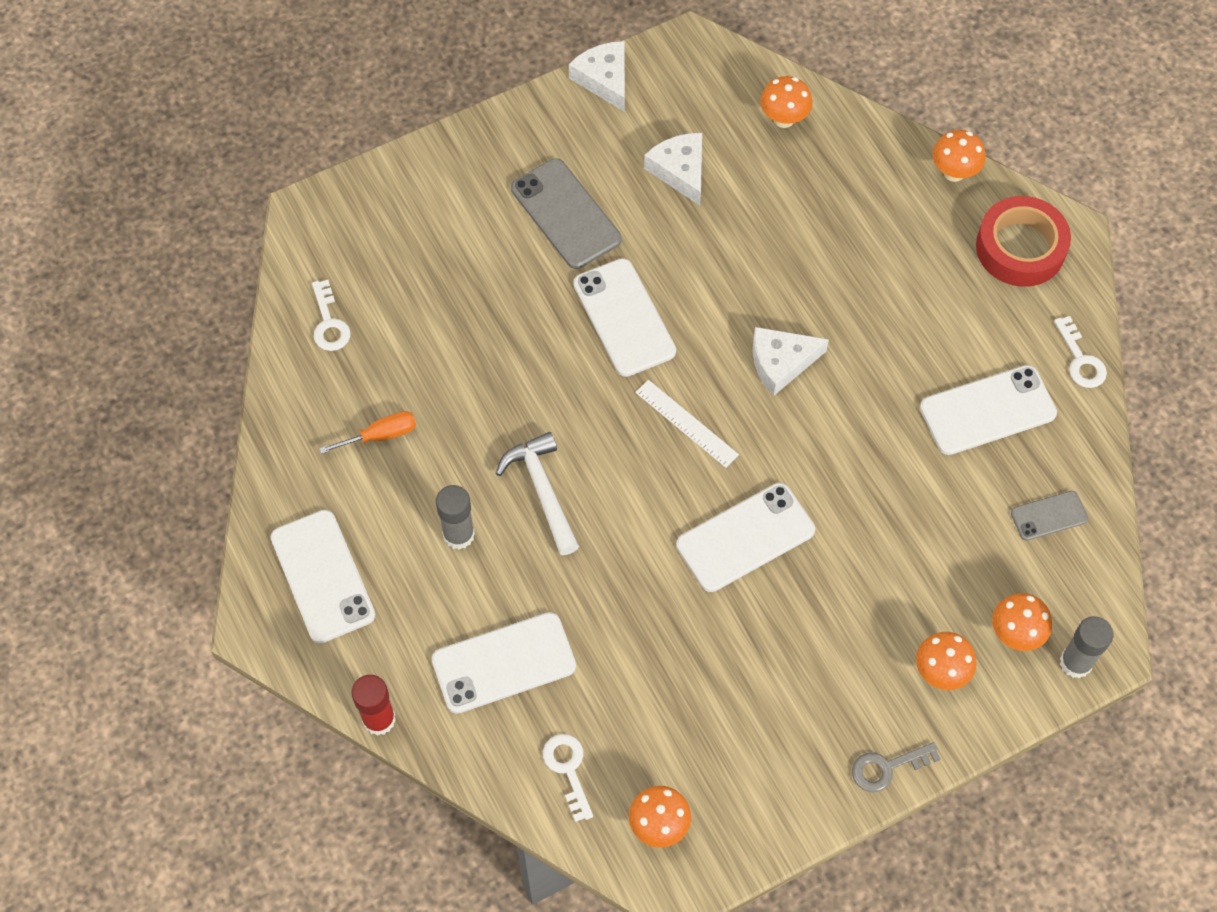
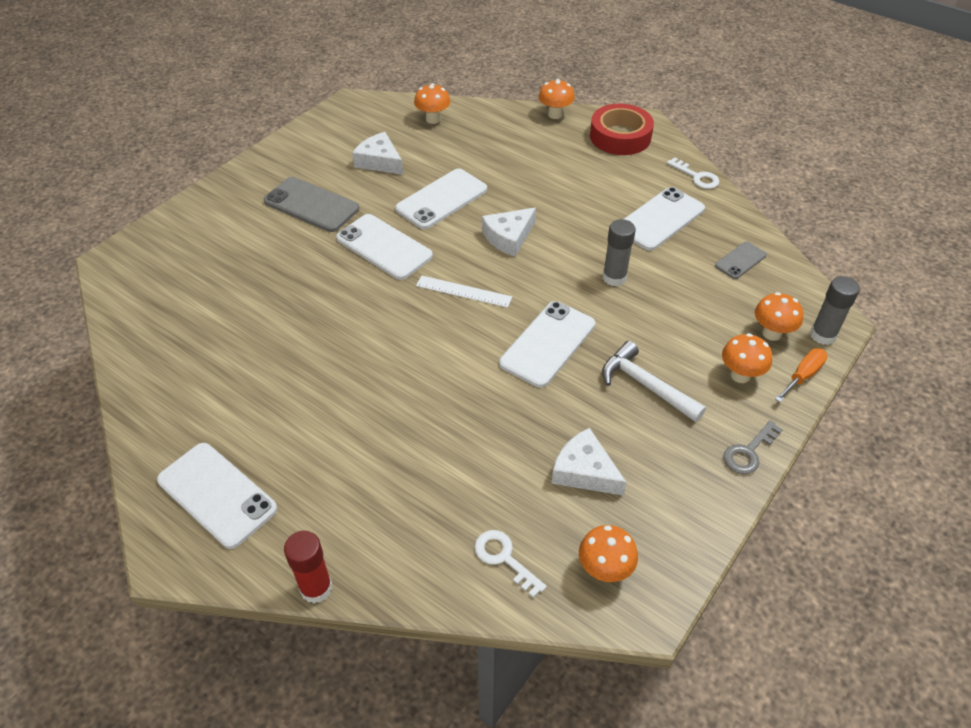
camera: 25 degrees left, 15 degrees down
(329, 323) = (154, 320): white key -> none
(381, 435) = (228, 377): orange screwdriver -> orange screwdriver (803, 376)
(458, 535) = (324, 421): grey glue stick -> grey glue stick (614, 277)
(503, 663) = (406, 499): white phone -> white phone (441, 199)
(542, 491) = (378, 368): white hammer -> white hammer (646, 385)
(604, 79) = (303, 132): white cheese -> white cheese (584, 471)

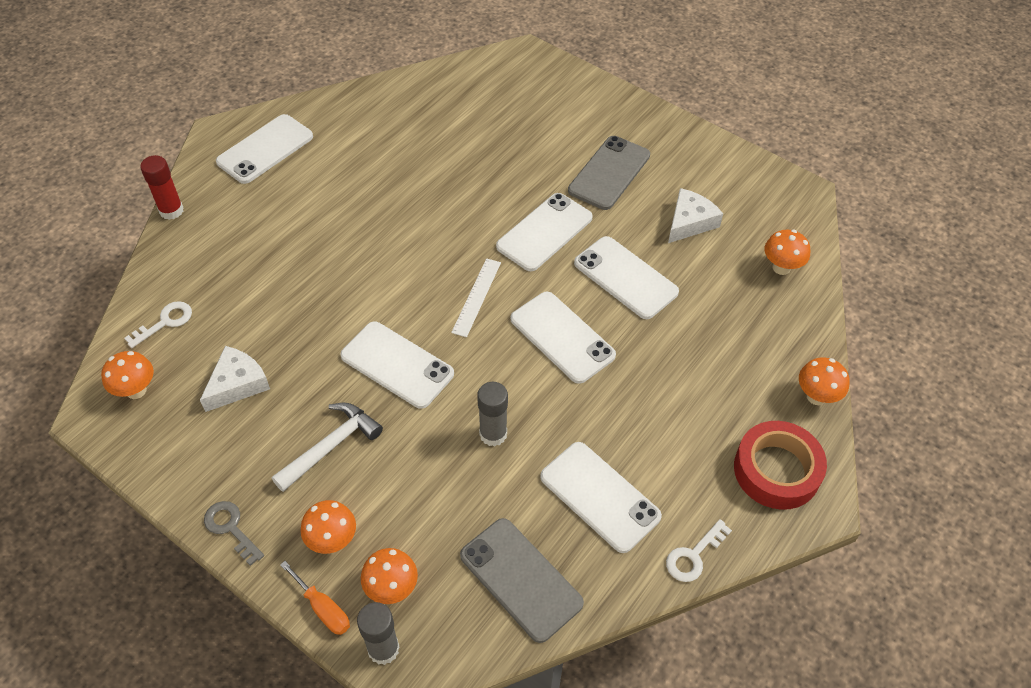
camera: 90 degrees right, 5 degrees up
(509, 237) = (562, 337): white cheese -> white phone
(740, 260) = (521, 579): grey phone -> grey phone, size x1.82

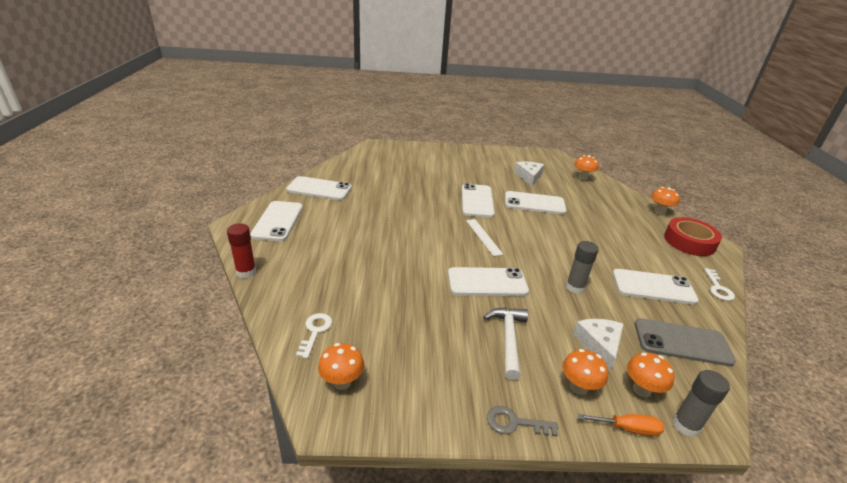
camera: 40 degrees left, 20 degrees down
(237, 384) = (409, 339): white cheese -> white cheese (599, 345)
(562, 337) = (543, 235): white phone -> white phone (319, 189)
(609, 173) = (473, 172): grey phone -> none

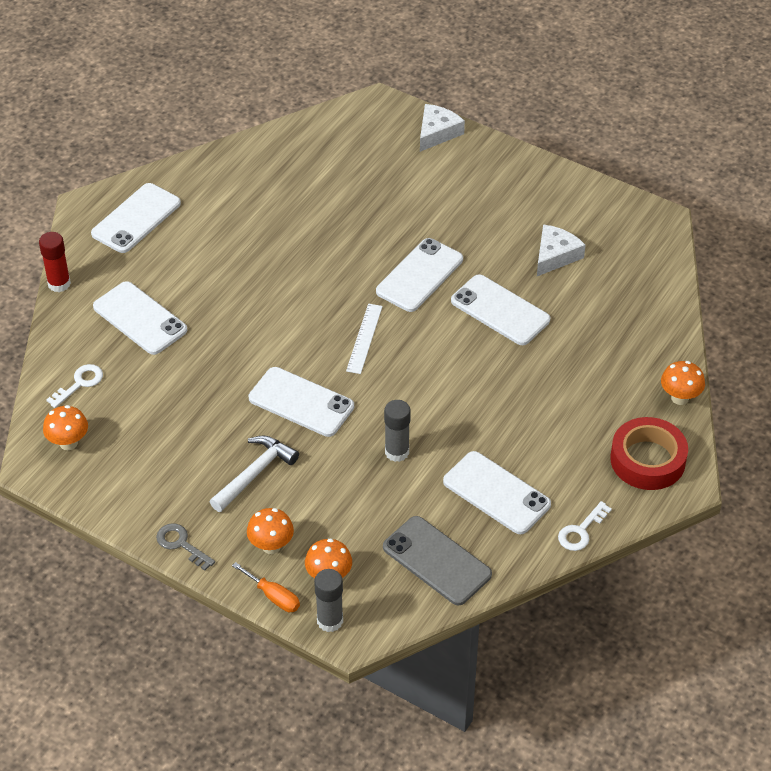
camera: 35 degrees right, 15 degrees up
(319, 189) = (224, 177): white phone -> white phone (140, 318)
(582, 178) = (643, 290): orange mushroom -> none
(599, 345) = (342, 521): white cheese -> white cheese (437, 133)

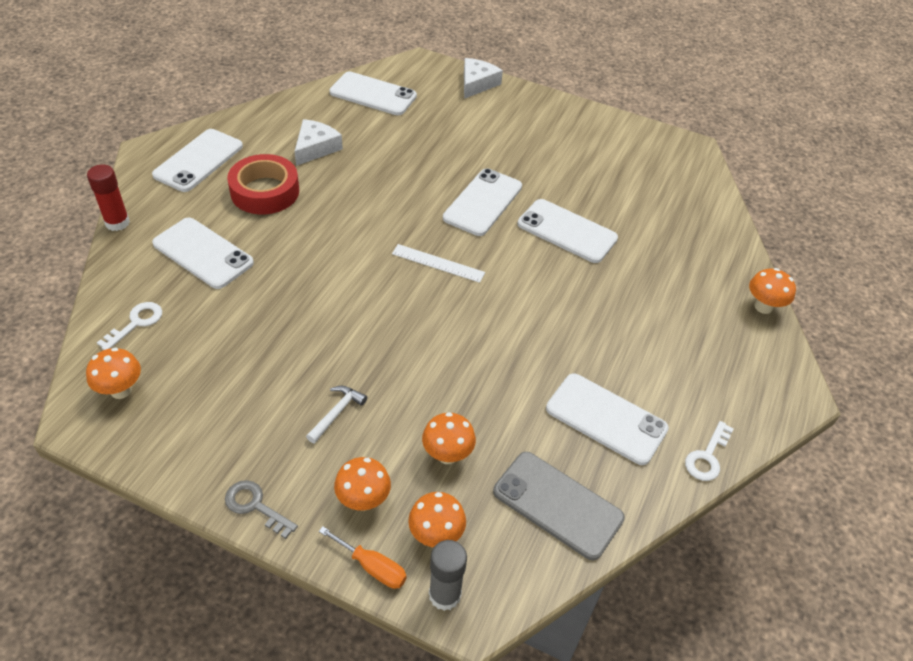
camera: 10 degrees left, 0 degrees up
(254, 473) = (336, 413): white hammer -> white hammer, size x0.63
(301, 402) = (380, 331): white phone -> white phone (373, 94)
(348, 514) = (447, 455): none -> orange mushroom
(364, 338) = (438, 263): white ruler -> white ruler turned 75 degrees counterclockwise
(397, 452) = (490, 379): grey glue stick -> none
(555, 255) = (607, 181): white cheese -> white cheese (315, 148)
(647, 460) = (752, 372): red tape -> red tape (265, 191)

